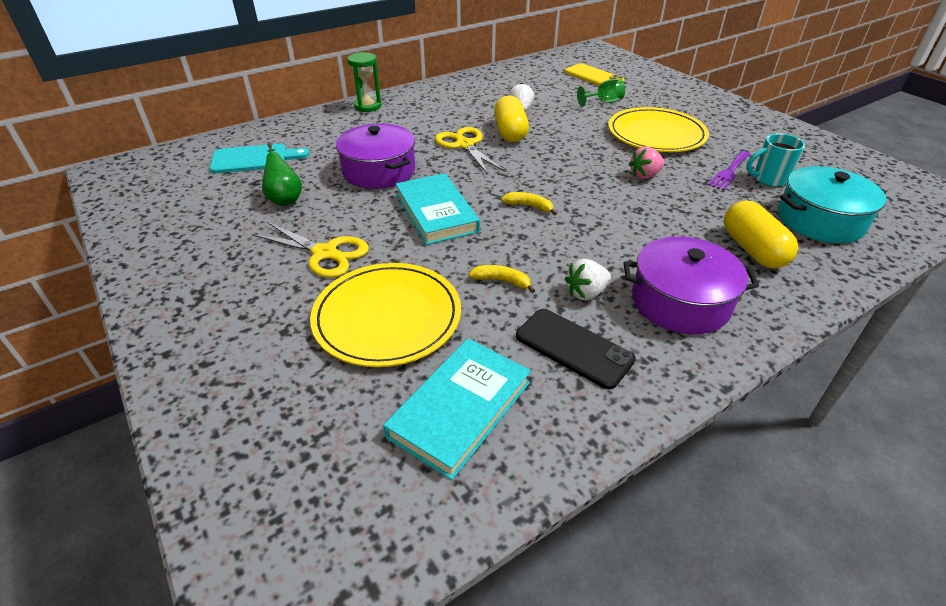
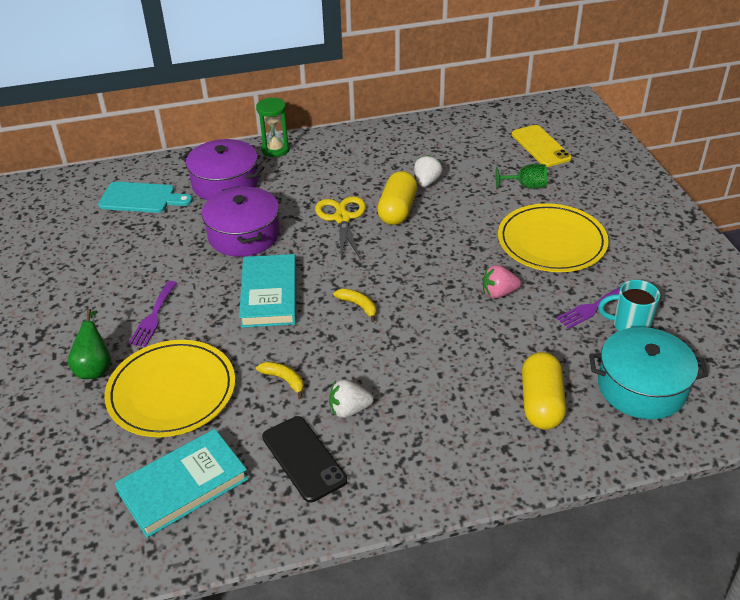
camera: 20 degrees right, 0 degrees up
(285, 198) = (147, 250): green pear -> green pear (95, 368)
(325, 253) = (153, 317): yellow scissors -> purple fork
(680, 301) = (427, 439): purple pot -> purple pot (225, 183)

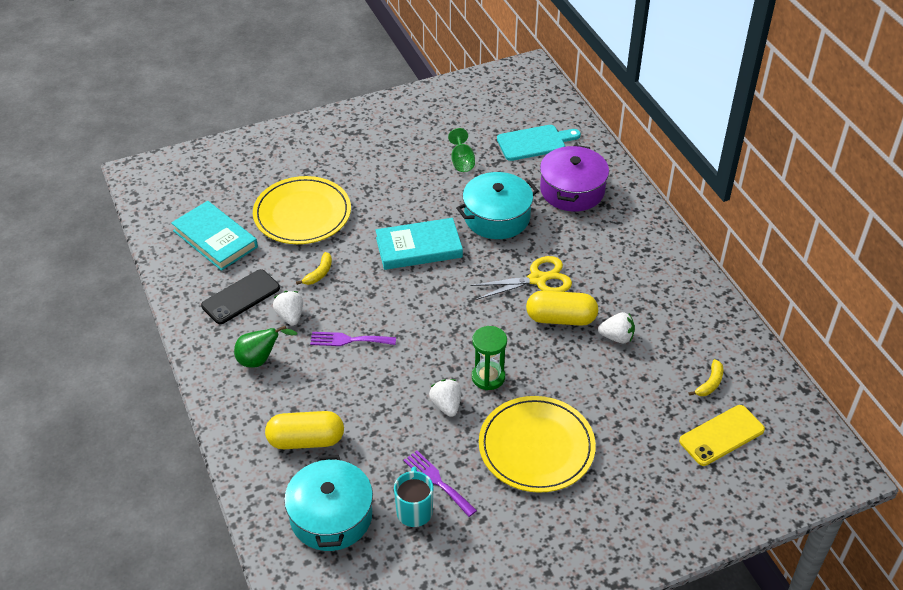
camera: 80 degrees right, 5 degrees up
(95, 368) = (323, 169): green pear -> green pear (260, 360)
(141, 198) = (534, 142): turquoise cutting board -> turquoise cutting board turned 105 degrees counterclockwise
(153, 317) = (381, 186): purple fork -> purple fork (348, 340)
(244, 235) = (497, 217): purple pot -> turquoise pot
(275, 149) = (641, 214): green hourglass -> green hourglass (488, 377)
(358, 306) = (413, 307): yellow banana -> yellow banana (710, 383)
(498, 293) = (446, 405): pink strawberry -> white strawberry
(526, 186) = (633, 423): green goblet -> green goblet (462, 162)

